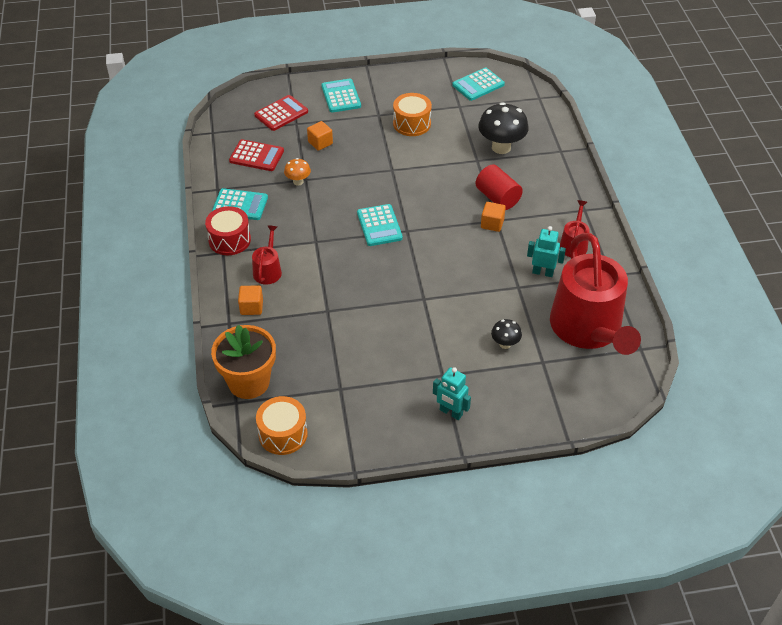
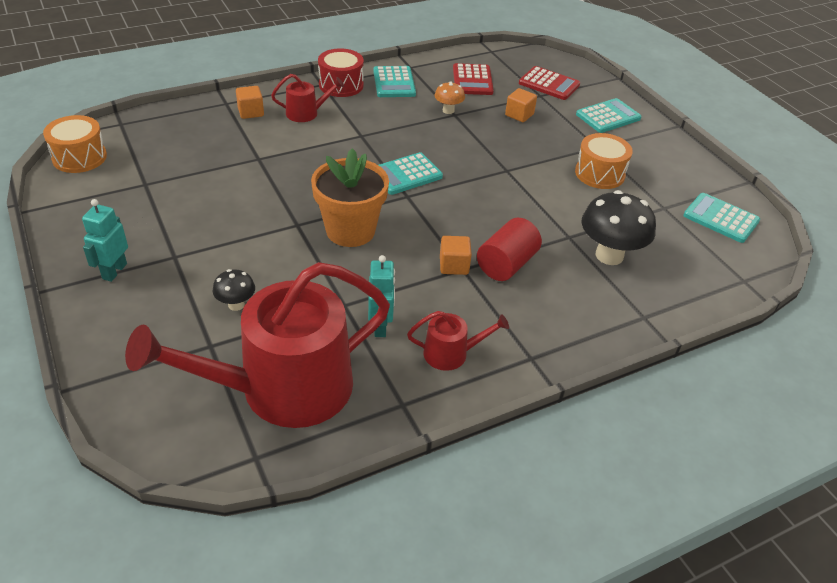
camera: 70 degrees right, 5 degrees down
(249, 382) = (148, 127): orange flower pot -> orange flower pot (350, 231)

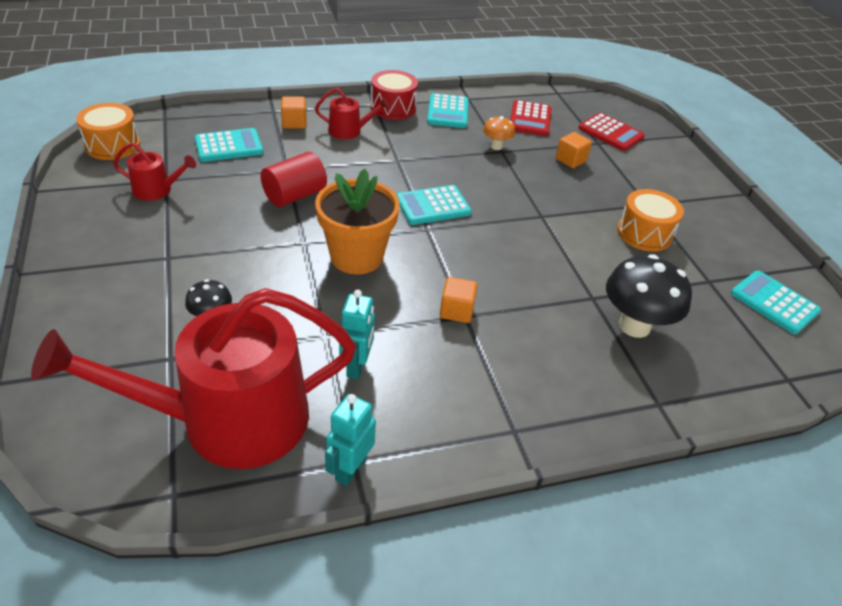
camera: 10 degrees right, 0 degrees up
(114, 271) = (102, 263): turquoise robot -> turquoise robot (350, 469)
(451, 353) = (426, 410): red watering can -> red watering can (157, 190)
(506, 264) = (515, 318): red cylinder -> red cylinder (295, 195)
(608, 116) = (667, 174): turquoise calculator -> turquoise calculator (229, 146)

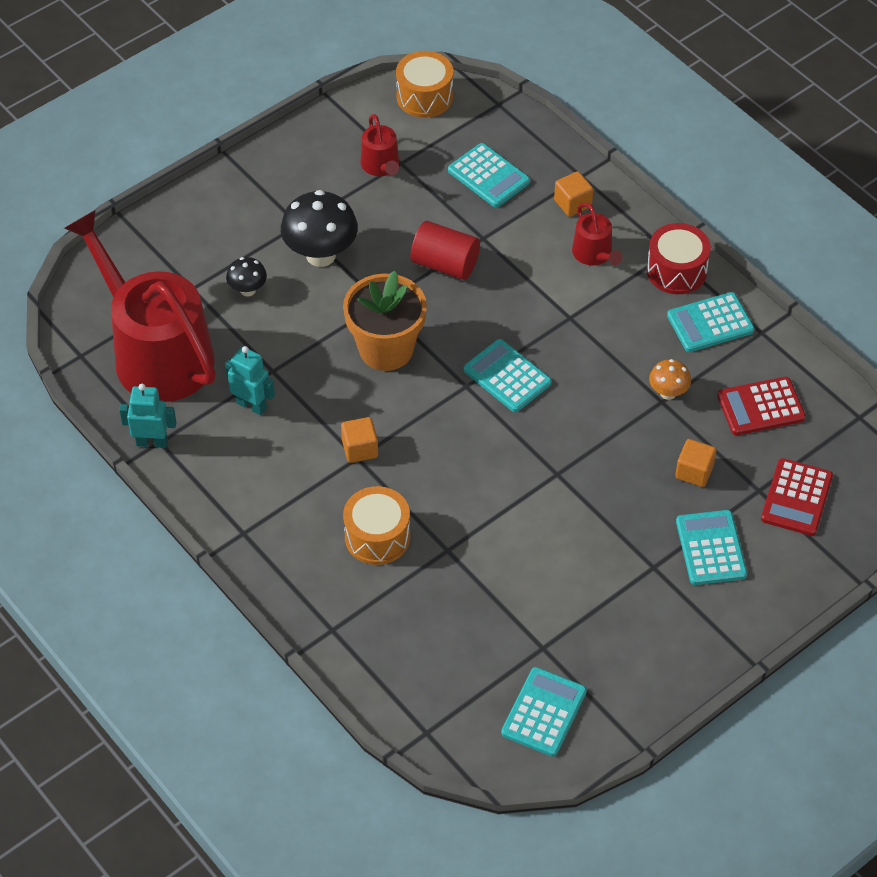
camera: 70 degrees right, 10 degrees up
(357, 366) = (252, 405): turquoise robot -> turquoise robot turned 135 degrees counterclockwise
(634, 326) = (426, 592): black mushroom -> black mushroom (321, 255)
(639, 176) = (711, 548): none -> turquoise calculator
(644, 233) = (590, 574): orange drum -> orange drum (377, 537)

